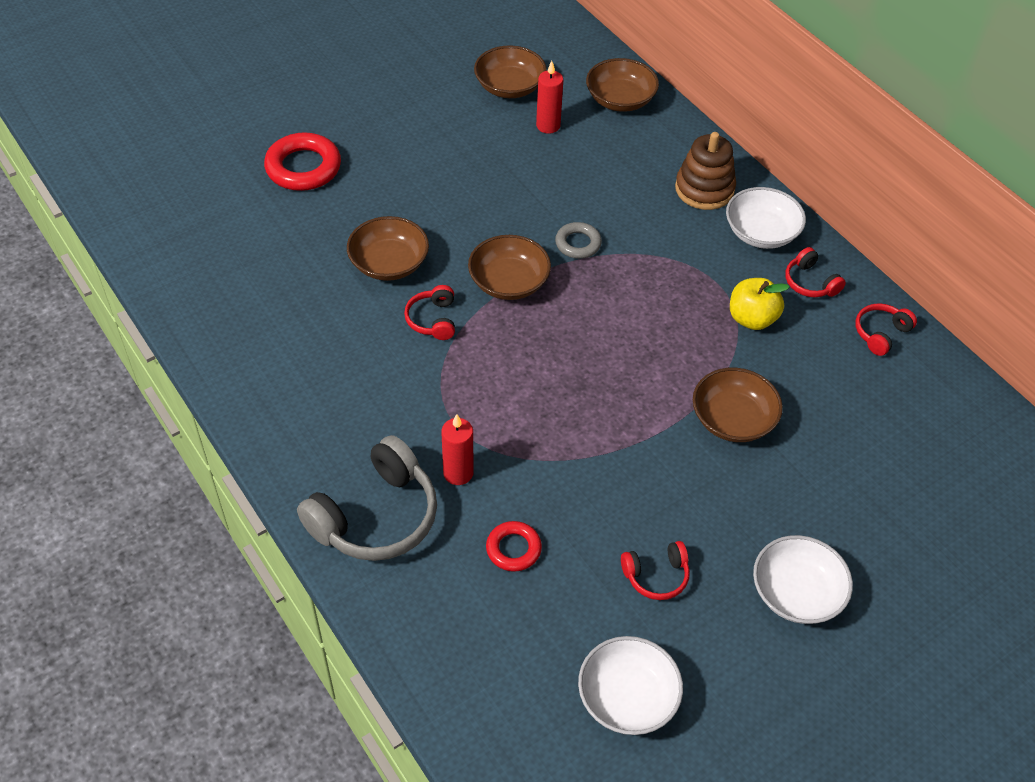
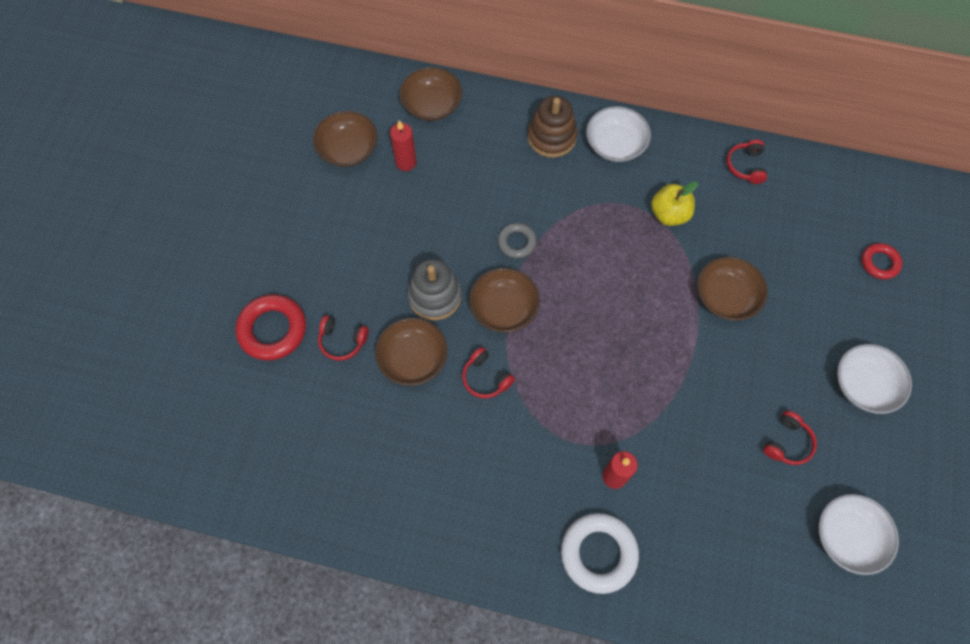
camera: 40 degrees left, 15 degrees up
(376, 516) = (598, 553): grey headphones -> white ring
(459, 233) = (435, 296): none -> grey stacking toy
(513, 549) = (697, 499): red ring -> red ring (879, 263)
(810, 282) = (676, 160): red headphones -> red headphones (342, 341)

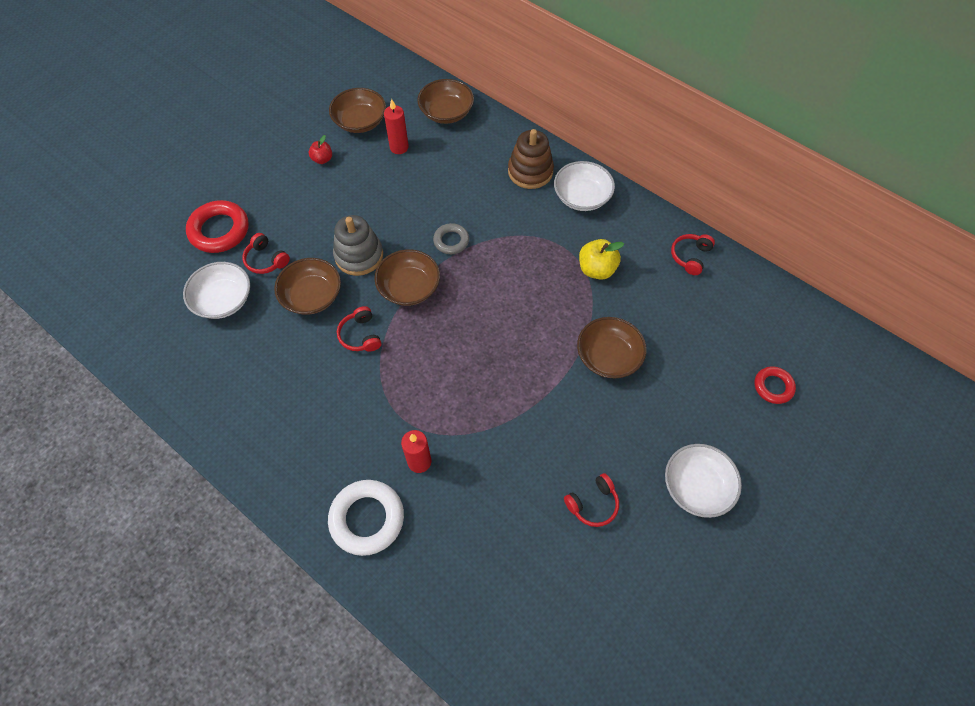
camera: 25 degrees right, 5 degrees down
(334, 207) = (322, 159): none -> red apple
(848, 536) = (603, 613): white bowl -> white bowl (223, 300)

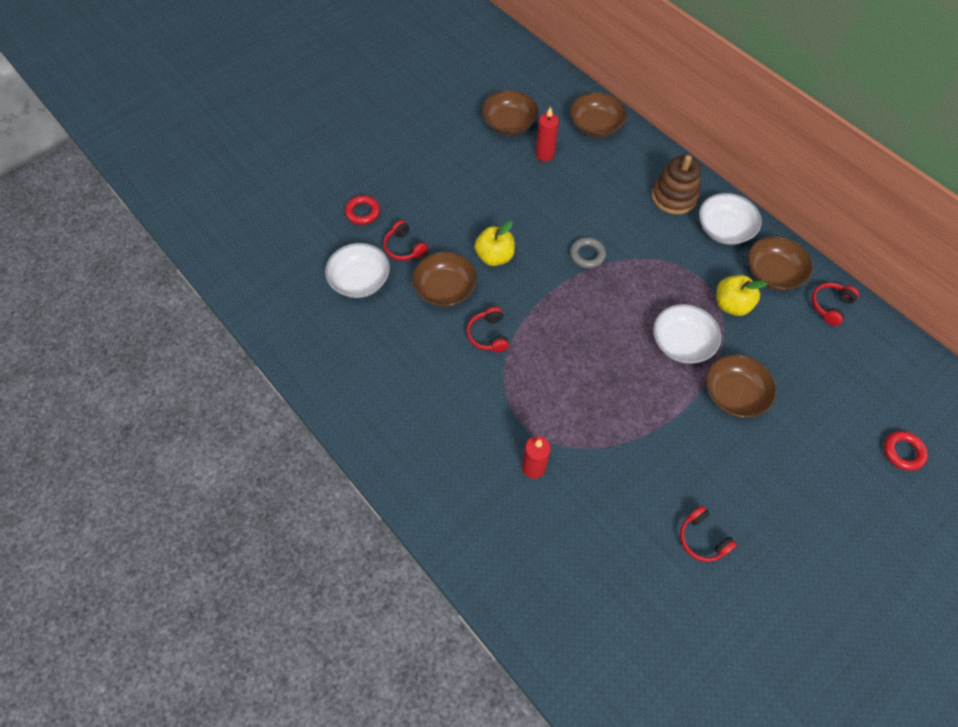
camera: 10 degrees right, 0 degrees up
(219, 230) = (363, 212): red ring -> red ring, size x0.58
(322, 159) = (468, 156): red apple -> none
(359, 256) = (494, 256): grey stacking toy -> yellow apple
(367, 519) = (477, 514): white ring -> none
(409, 287) = (541, 295): brown bowl -> brown bowl (773, 273)
(593, 504) = (702, 538): red headphones -> red headphones turned 75 degrees clockwise
(696, 486) = (811, 539): white bowl -> white bowl (681, 343)

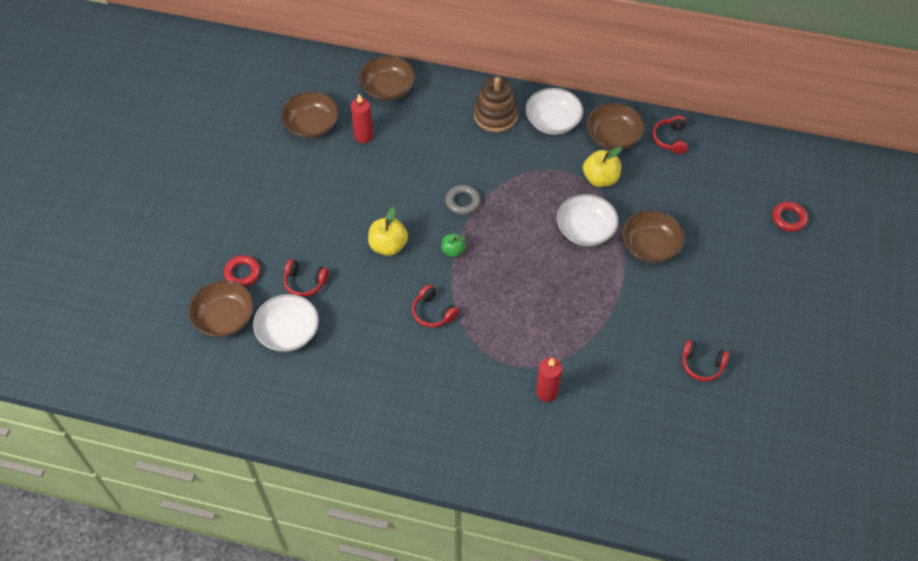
camera: 35 degrees left, 5 degrees down
(445, 289) = (368, 296): brown bowl -> brown bowl (224, 318)
(546, 292) = (453, 251): none -> green apple

